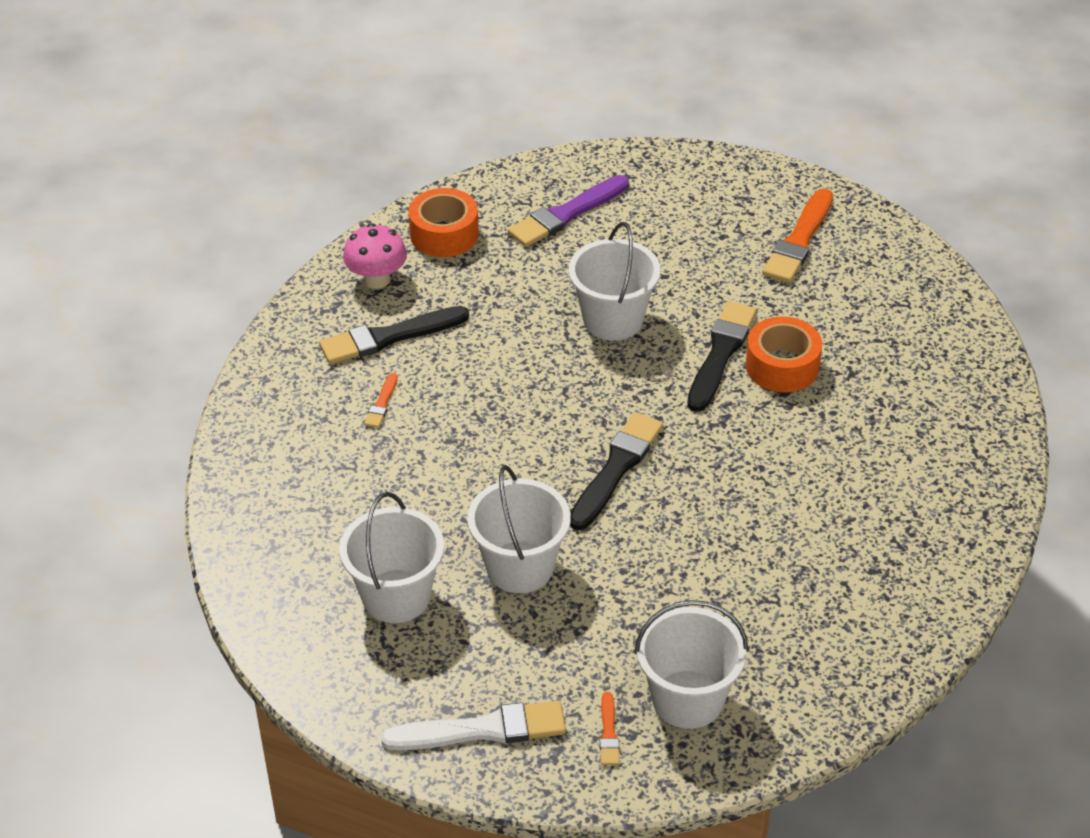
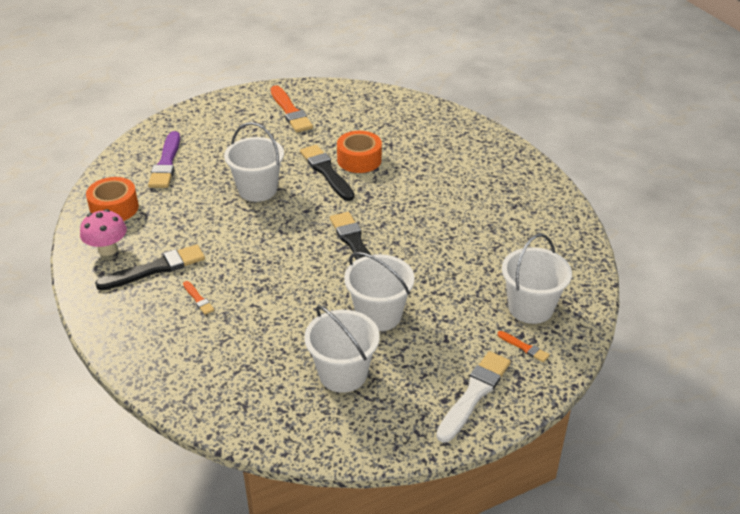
camera: 50 degrees left, 5 degrees down
(389, 337) = (155, 269): black brush -> black brush turned 135 degrees counterclockwise

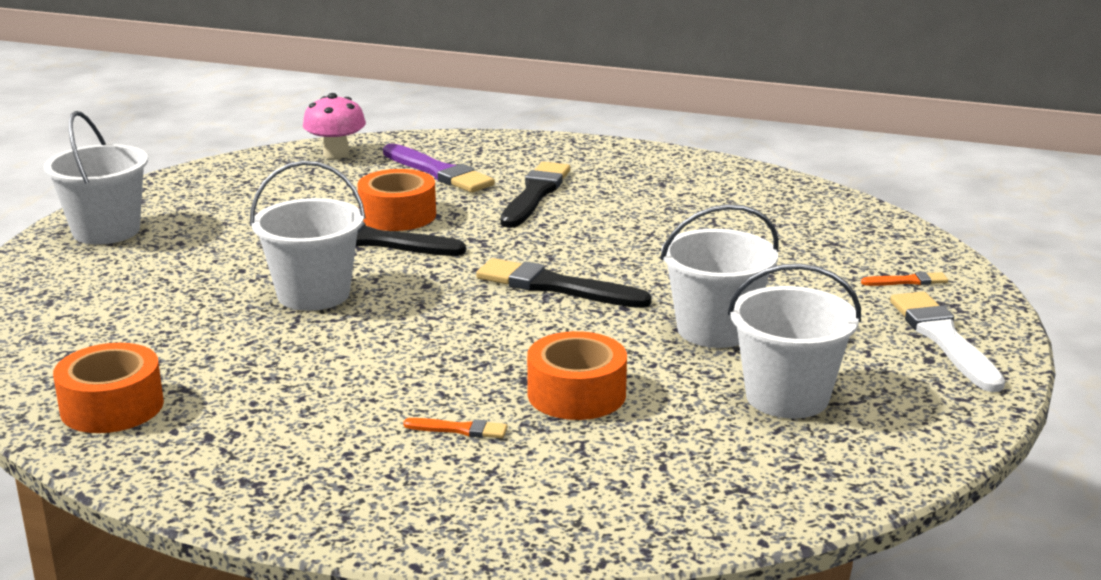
camera: 45 degrees left, 15 degrees down
(107, 249) = (198, 452): pink mushroom -> pink mushroom (336, 154)
(155, 269) = (326, 433): black brush -> black brush (535, 194)
(166, 163) = (103, 326): purple brush -> purple brush (438, 172)
(266, 311) = (576, 394): none -> orange tape
(290, 111) = (201, 208): orange brush -> none
(530, 307) = (847, 250): white bucket -> white bucket (106, 231)

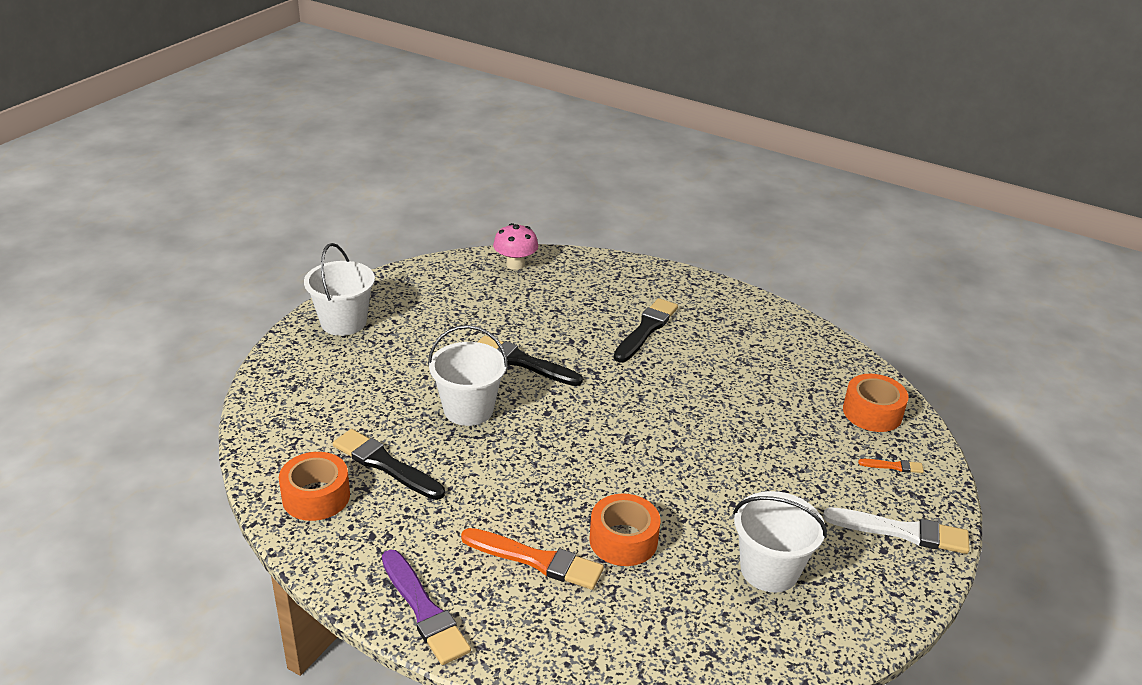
camera: 10 degrees right, 10 degrees up
(397, 215) = (543, 337): orange tape -> orange tape (872, 412)
(438, 172) = (583, 295): purple brush -> purple brush (424, 610)
(459, 429) = (536, 560): orange brush -> orange brush, size x2.09
(556, 287) = (636, 429): black brush -> black brush (386, 465)
(715, 330) = (737, 493): white bucket -> none
(944, 339) = (901, 531): white brush -> white brush turned 105 degrees clockwise

